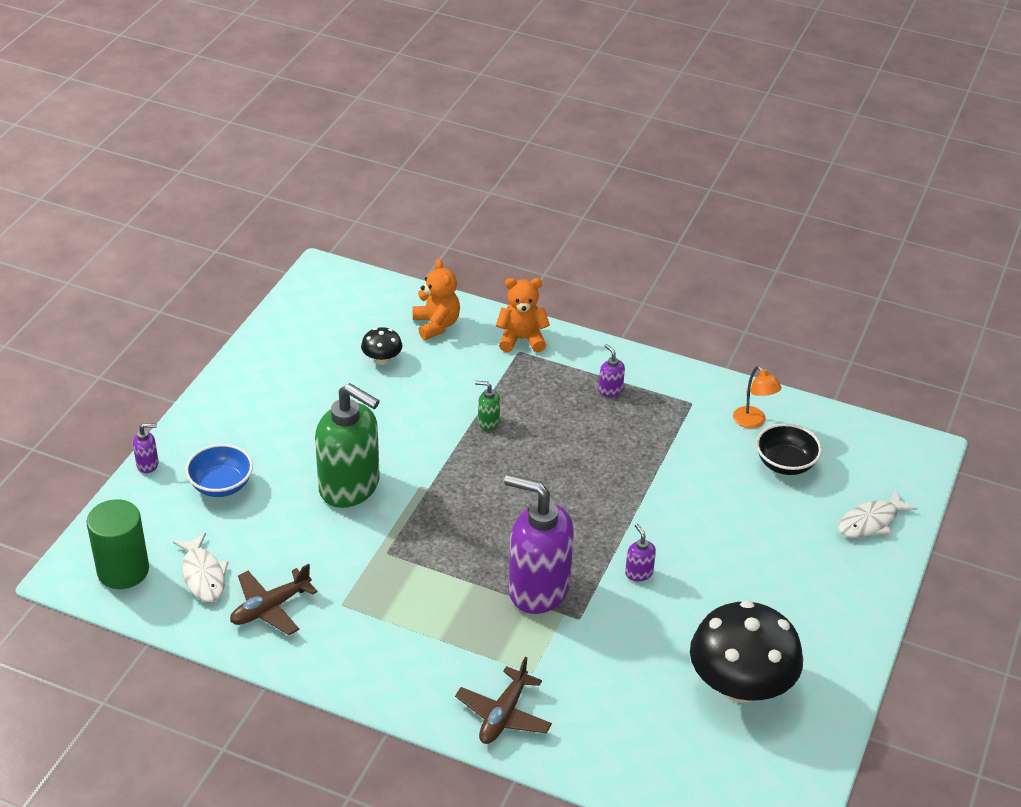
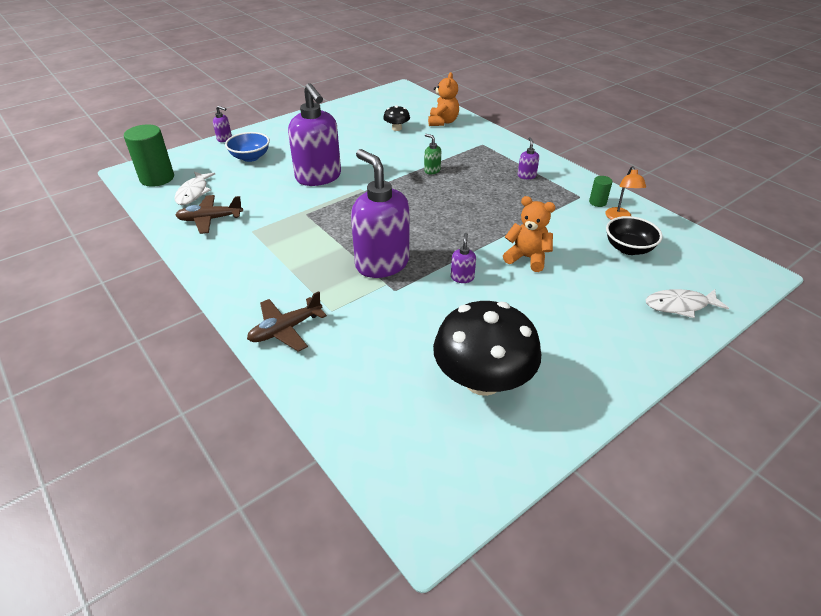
camera: 30 degrees right, 0 degrees up
(350, 487) = (318, 177): green soap dispenser -> purple soap dispenser
(521, 339) = (489, 139): orange teddy bear -> orange teddy bear (527, 258)
(716, 405) = (597, 202): none -> green cylinder

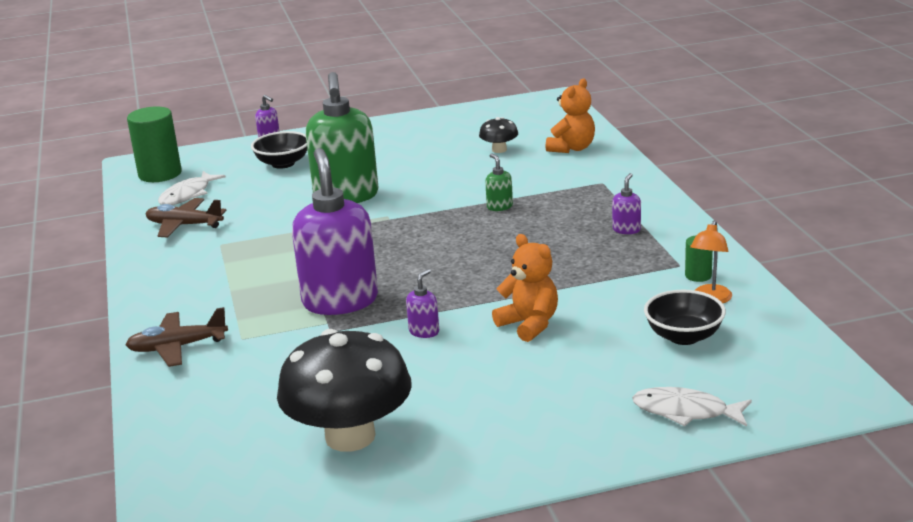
camera: 25 degrees right, 15 degrees down
(250, 157) = (283, 163): blue bowl -> black bowl
(318, 177) = (346, 196): purple soap dispenser -> green soap dispenser

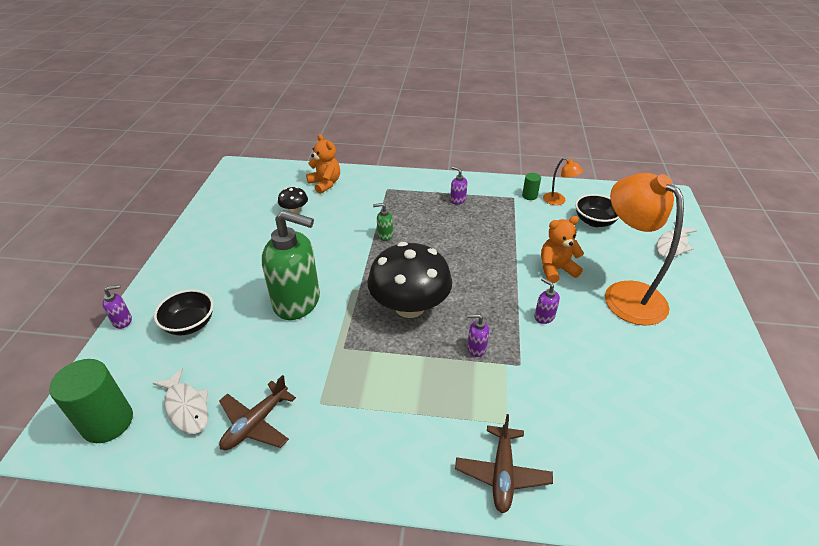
camera: 70 degrees left, 15 degrees up
(340, 301) = (476, 348): purple soap dispenser -> purple soap dispenser, size x0.40
(350, 436) = (673, 389): black mushroom -> black mushroom (409, 306)
(518, 383) = (625, 294): none -> orange lamp

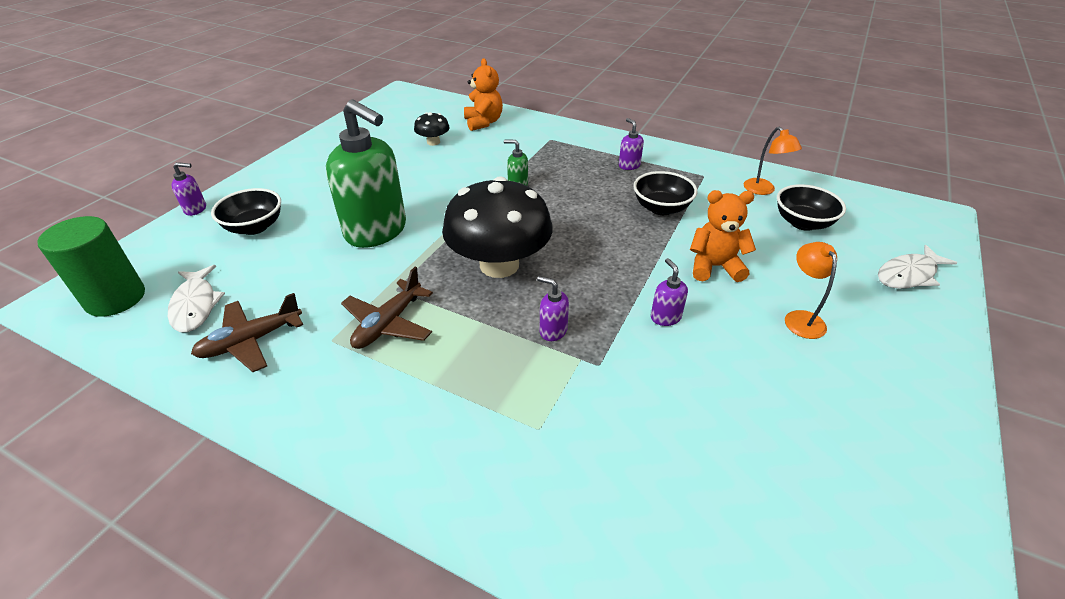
camera: 20 degrees right, 0 degrees up
(498, 231) = (661, 208): none -> black bowl
(502, 473) = (496, 488): brown plane -> brown plane (388, 323)
(529, 196) = (726, 178): green cylinder -> none
(625, 294) = (800, 318): orange lamp -> orange lamp, size x0.45

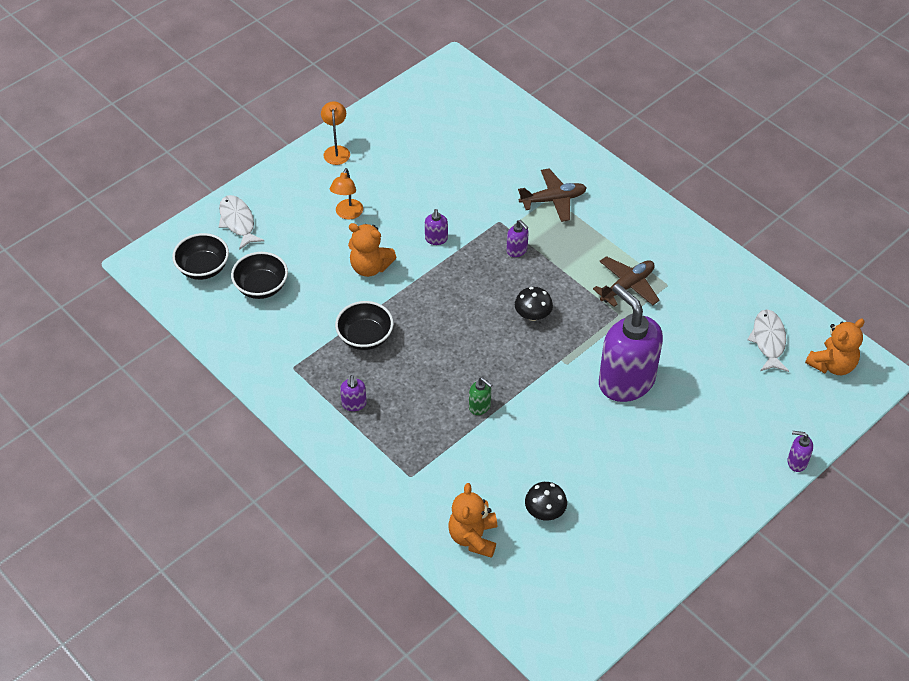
camera: 160 degrees left, 10 degrees up
(115, 298) = (832, 365): green cylinder -> orange teddy bear
(251, 341) = (722, 298): brown plane -> brown plane (553, 200)
(255, 227) = (735, 418): black bowl -> black bowl (203, 268)
(376, 231) = (626, 381): green soap dispenser -> purple soap dispenser
(499, 265) = (533, 315): black mushroom -> black mushroom, size x0.44
(763, 190) = (256, 332): orange lamp -> orange lamp (336, 151)
(908, 275) = (238, 222): white fish -> white fish turned 105 degrees counterclockwise

